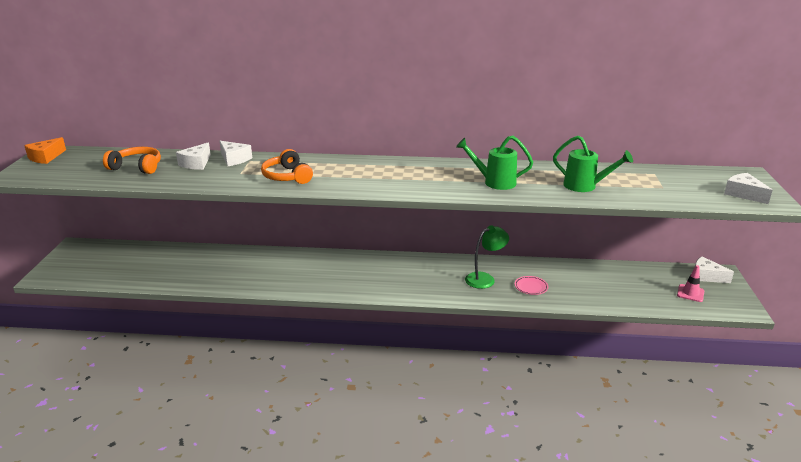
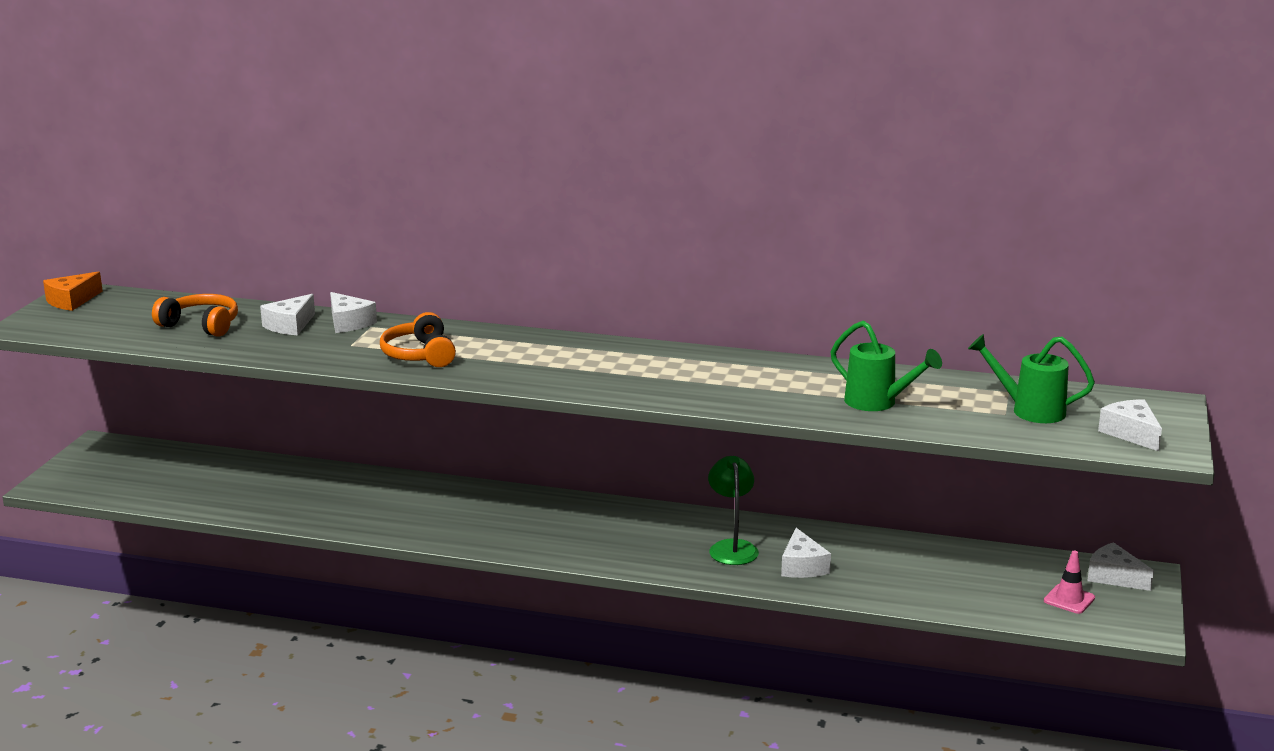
camera: 10 degrees right, 5 degrees down
(485, 278) = (732, 547): green lamp -> green lamp turned 75 degrees counterclockwise
(494, 182) = (736, 386): green watering can -> green watering can (1030, 410)
(531, 287) = (802, 566): pink plate -> white cheese

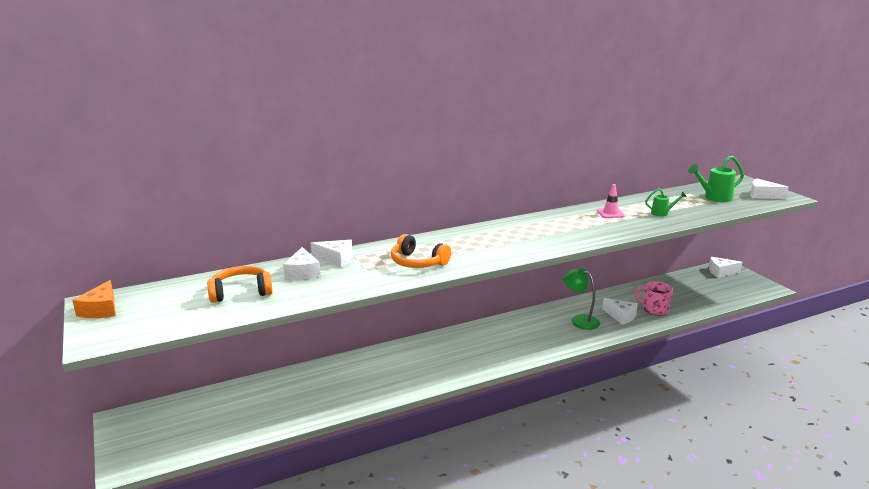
camera: 40 degrees left, 0 degrees up
(873, 579) = (654, 309): none -> pink mug
(877, 403) = (662, 213): green watering can -> green watering can, size x0.59
(1069, 599) = (726, 287): pink traffic cone -> pink traffic cone (610, 213)

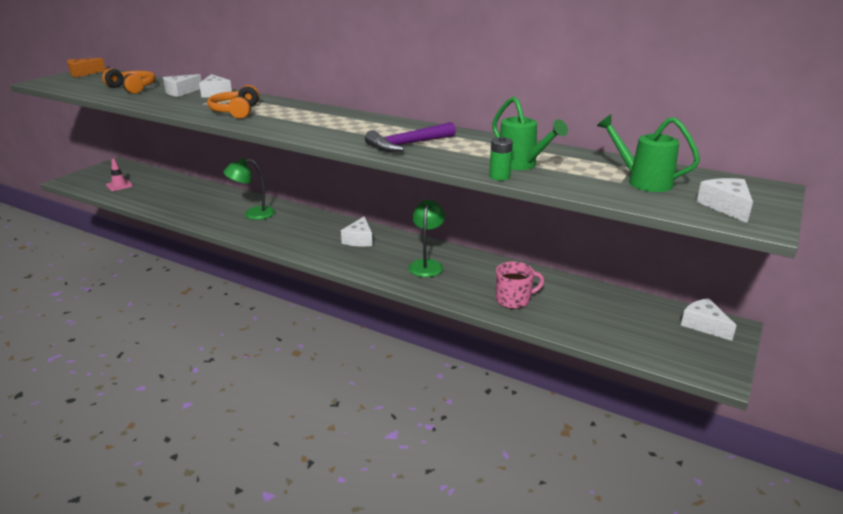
camera: 55 degrees right, 5 degrees up
(400, 365) = (253, 214): none -> green lamp
(589, 229) = (408, 144): none -> purple hammer
(610, 213) = (474, 145): pink traffic cone -> pink traffic cone (119, 185)
(621, 316) = (467, 284): white cheese -> white cheese (359, 239)
(654, 309) = (513, 300): pink mug -> pink mug turned 75 degrees clockwise
(662, 213) = (521, 165): green watering can -> green watering can, size x1.71
(679, 223) = (499, 176): none -> green battery

